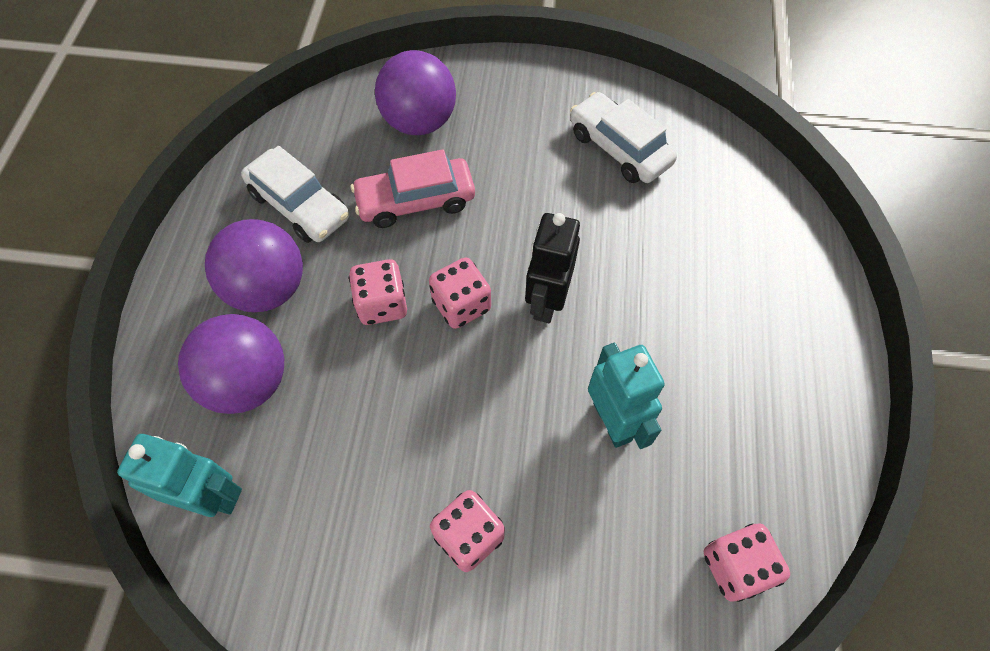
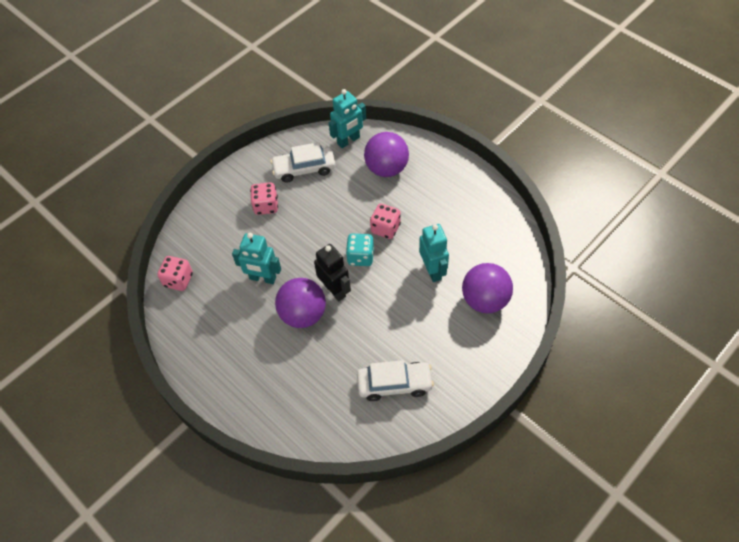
camera: 130 degrees right, 5 degrees down
(268, 289) = (427, 192): purple ball -> purple ball (303, 314)
(299, 206) = (466, 223): white car -> white car (304, 169)
(415, 201) = (433, 270): pink car -> turquoise robot
(461, 305) = (360, 257): pink dice -> turquoise dice

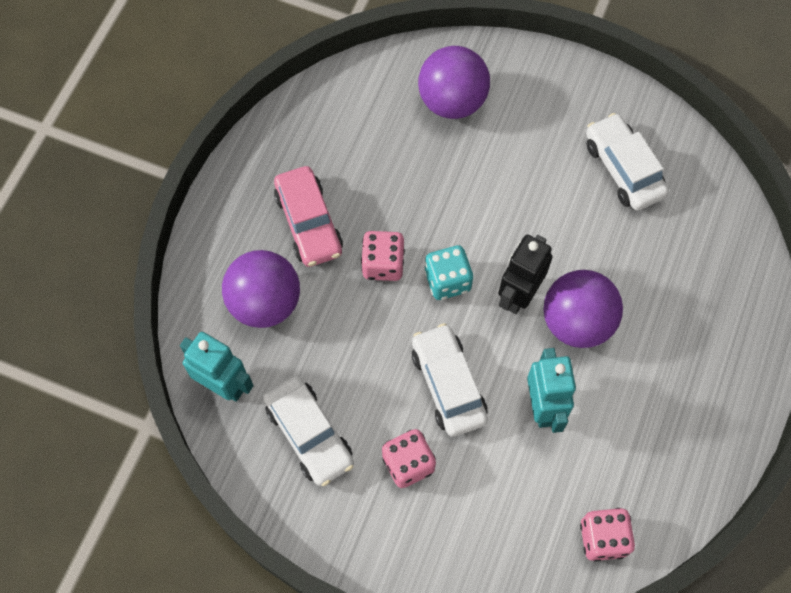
camera: 115 degrees left, 10 degrees up
(298, 237) = (448, 385): none -> white car
(427, 200) = (309, 223): none -> pink car
(433, 270) = (431, 177): turquoise robot -> none

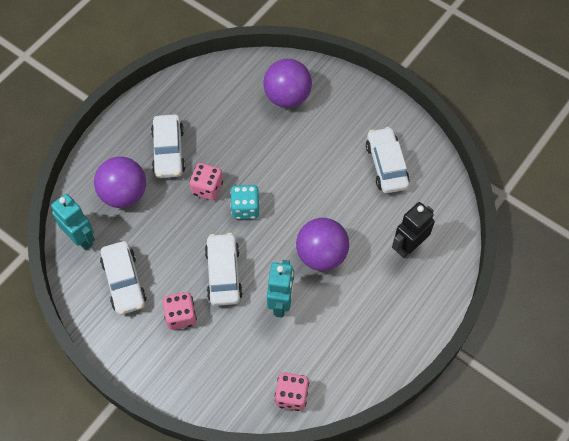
camera: 15 degrees right, 5 degrees down
(309, 223) = (168, 151): pink car -> white car
(518, 295) = (289, 228): black robot -> black robot (409, 246)

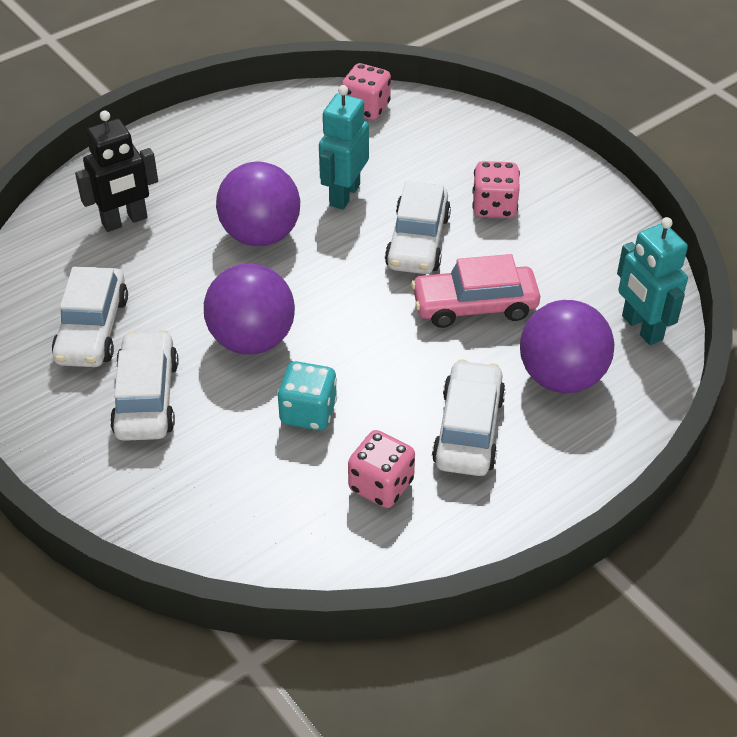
camera: 165 degrees left, 15 degrees down
(124, 282) = (574, 260): white car -> white car (147, 397)
(179, 231) = (474, 306): none -> pink car
(207, 188) = (412, 357): pink dice -> pink dice (381, 485)
(245, 208) = (356, 315): turquoise dice -> turquoise dice (308, 412)
(287, 97) = (209, 480): purple ball -> purple ball (252, 340)

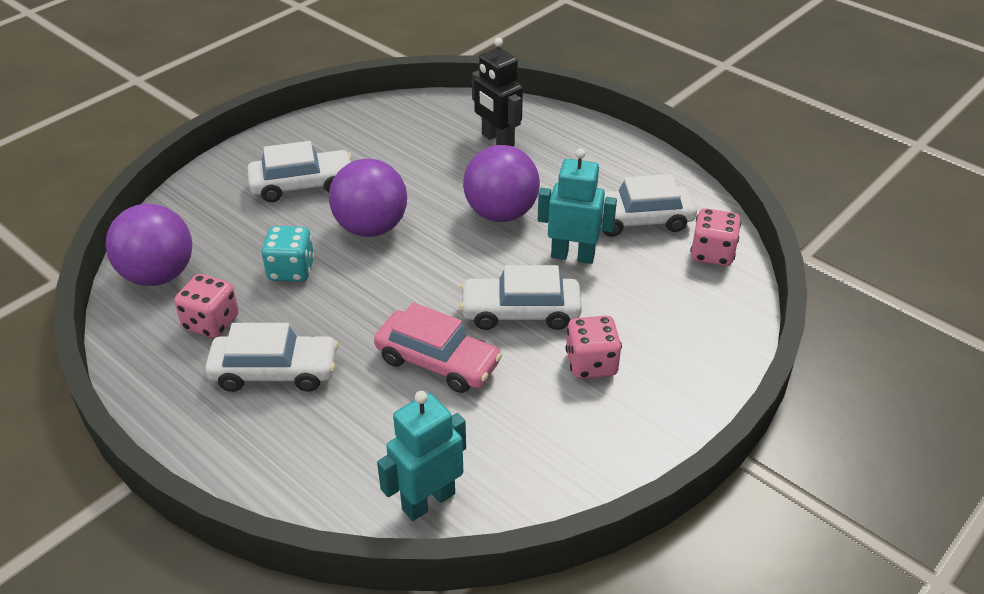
camera: 80 degrees right, 5 degrees down
(92, 329) = (371, 147): white car -> white car (638, 220)
(474, 306) = (437, 362): pink car -> pink car turned 135 degrees clockwise
(561, 377) = (347, 435): purple ball -> purple ball (158, 275)

